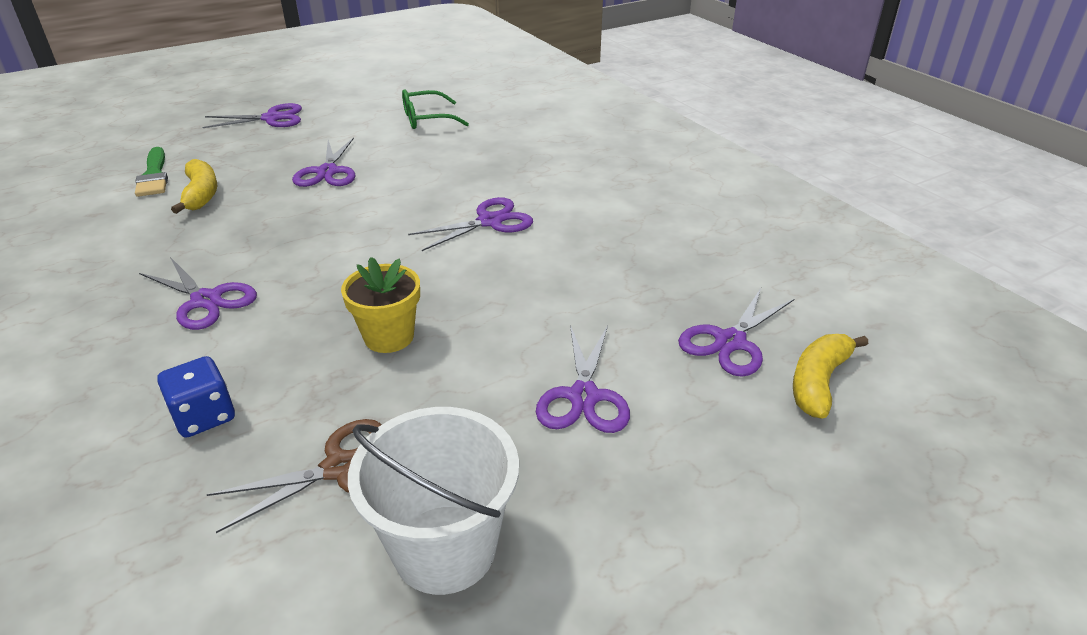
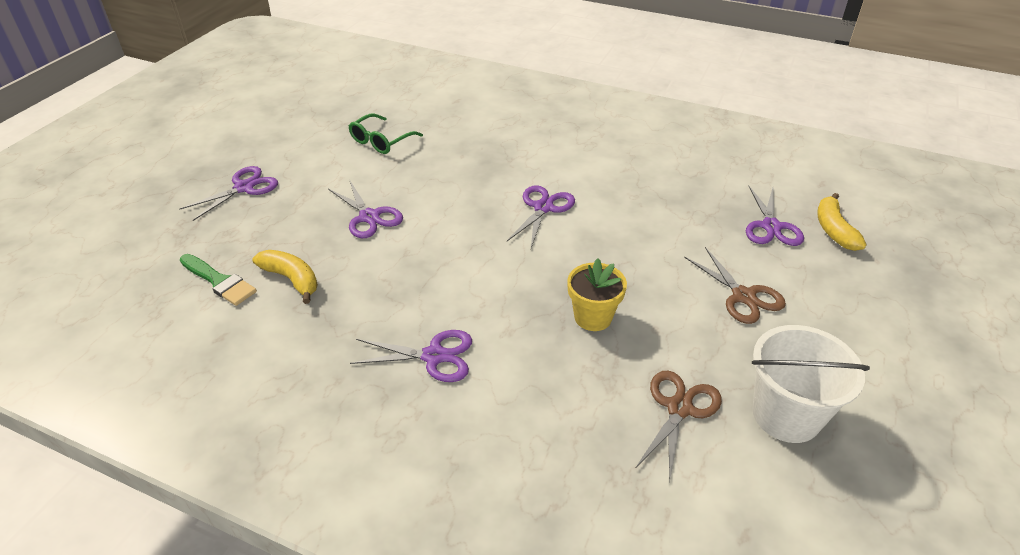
camera: 35 degrees left, 5 degrees up
(204, 416) = (557, 428): blue dice -> none
(584, 396) = (743, 296): purple scissors -> brown scissors

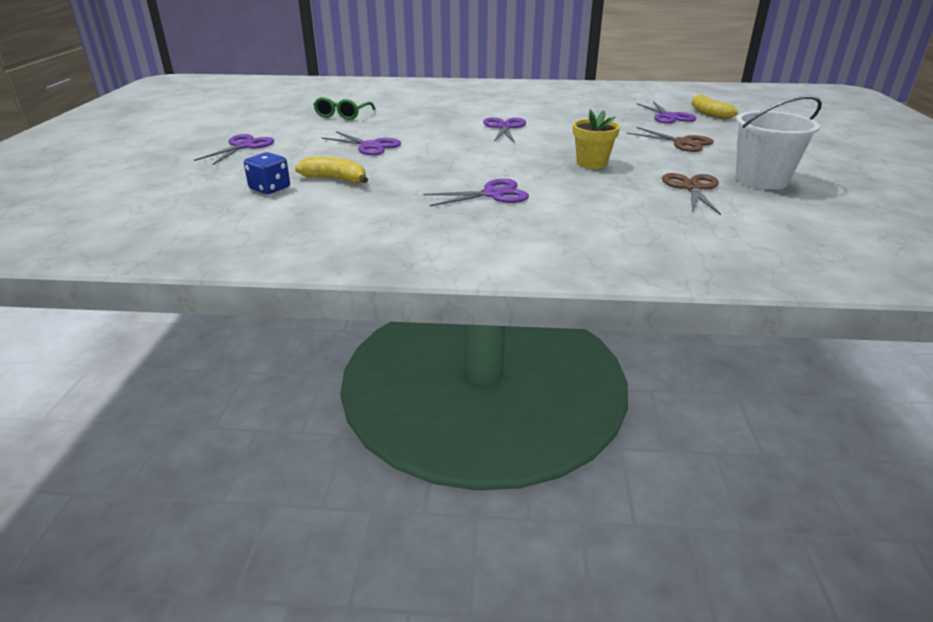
camera: 20 degrees left, 10 degrees down
(219, 281) = (270, 188): green brush -> blue dice

